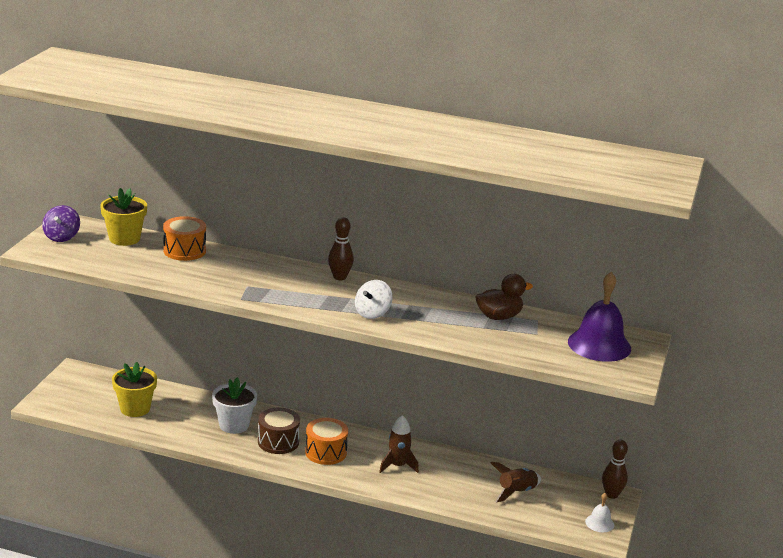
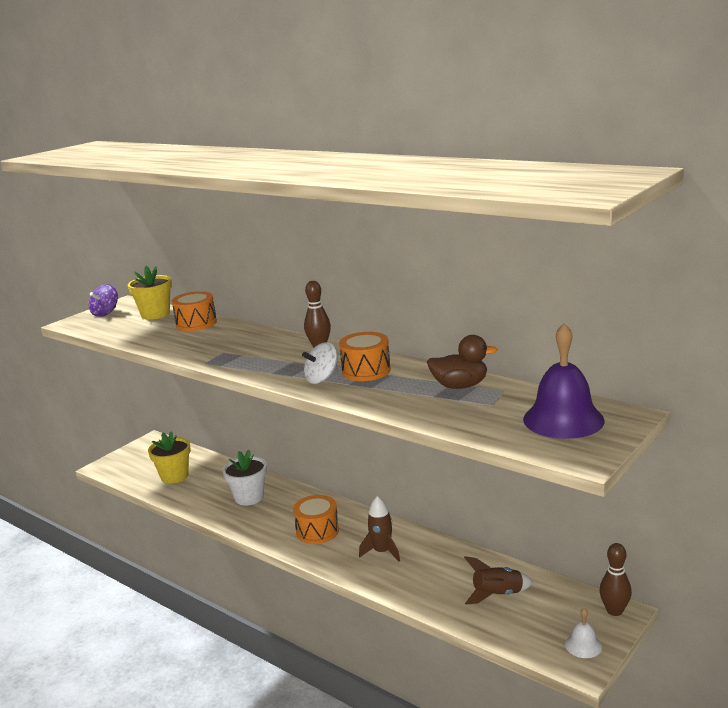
camera: 25 degrees right, 5 degrees down
(278, 442) = (278, 517): brown drum -> none
(406, 303) = (366, 371): none -> orange drum

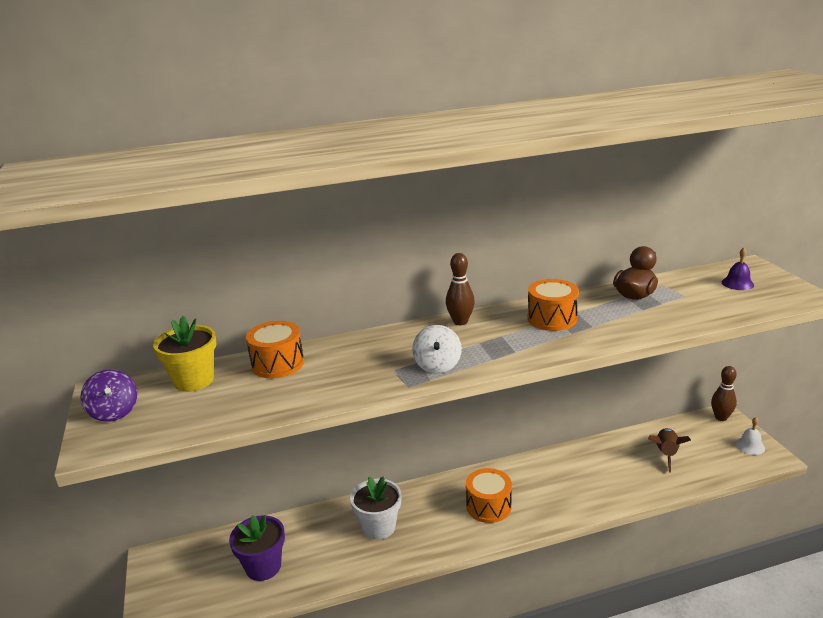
camera: 55 degrees left, 5 degrees up
(174, 476) = (263, 566): yellow flower pot -> purple flower pot
(322, 379) = (543, 340): white spinning top -> white spinning top (437, 365)
(382, 552) = (558, 484): brown rocket -> none
(563, 419) = (737, 283): purple bell -> purple bell, size x0.48

